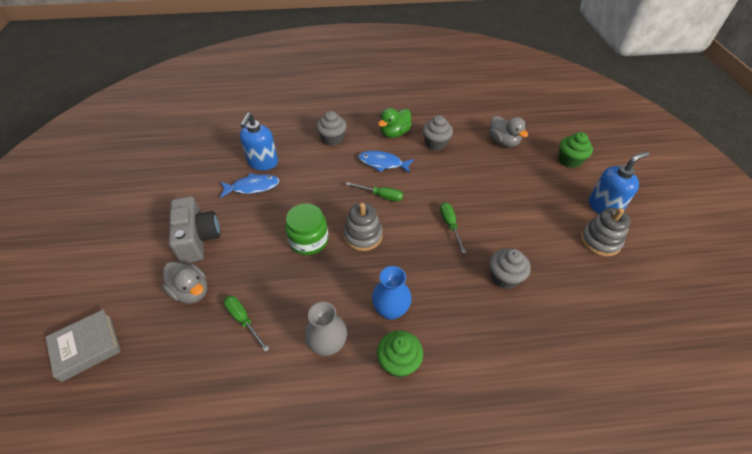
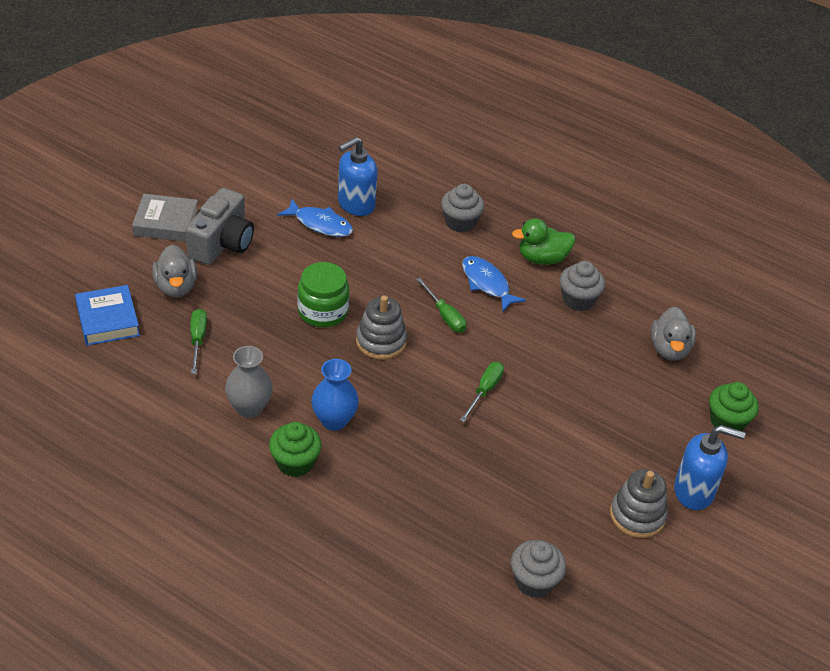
camera: 35 degrees right, 5 degrees down
(87, 347) = (61, 277): grey book -> grey book (166, 223)
(158, 355) = (108, 320): none -> blue book
(504, 277) = (480, 472): grey cupcake -> grey cupcake (534, 581)

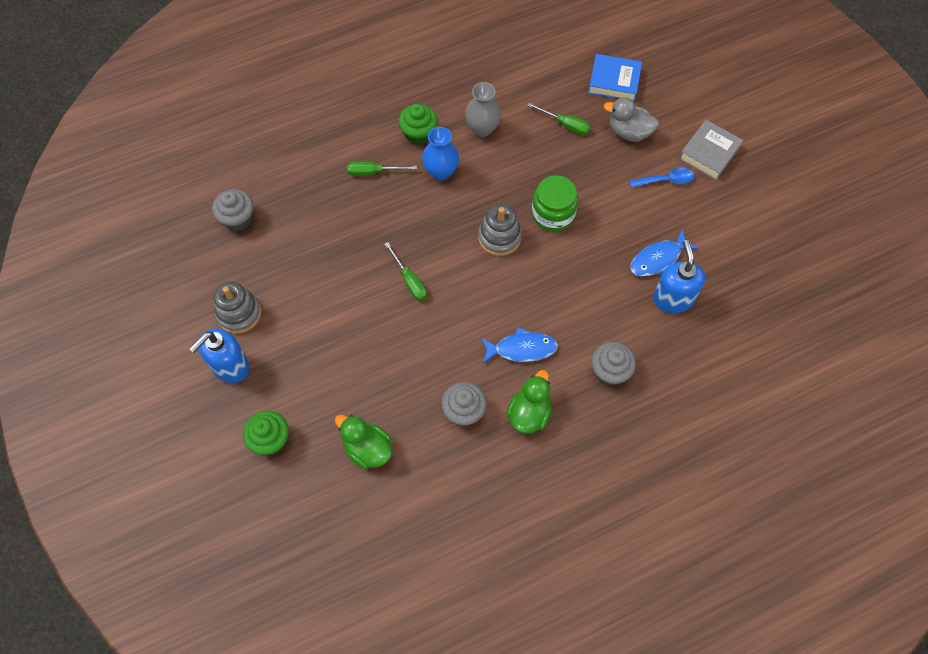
camera: 125 degrees right, 20 degrees up
(222, 243) = (666, 180): grey camera -> blue spoon
(445, 316) = (502, 296): green screwdriver -> green screwdriver (373, 172)
(669, 349) = (367, 449): grey duck -> green duck

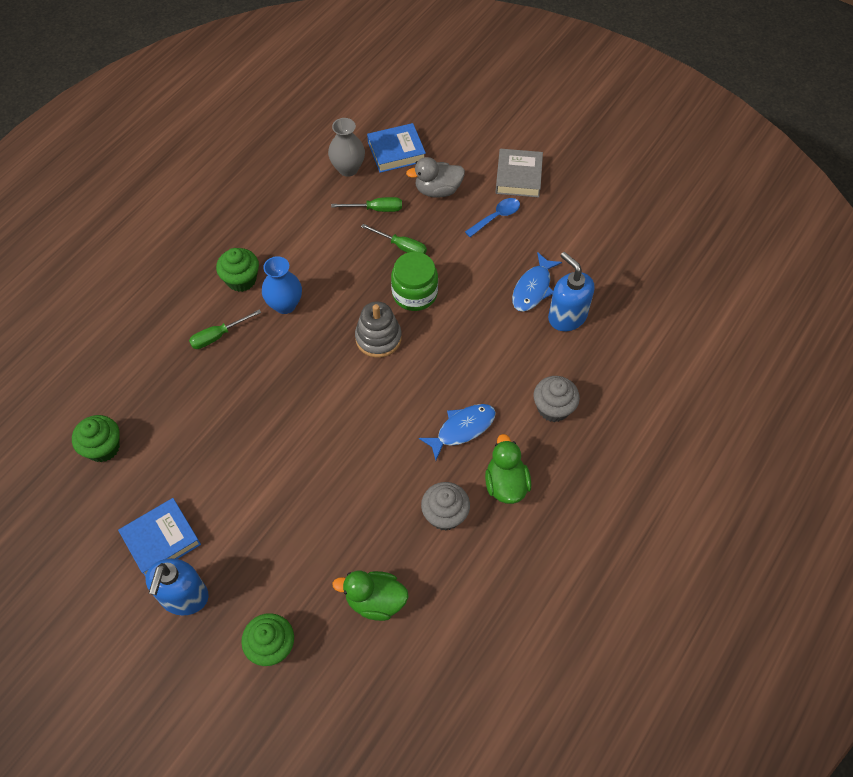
camera: 30 degrees left, 5 degrees down
(238, 219) = (103, 447): grey cupcake -> green cupcake
(239, 313) = (161, 540): grey stacking toy -> blue book
(409, 281) = (317, 420): green screwdriver -> green screwdriver (401, 246)
(482, 128) = (300, 247): grey vase -> grey vase (348, 169)

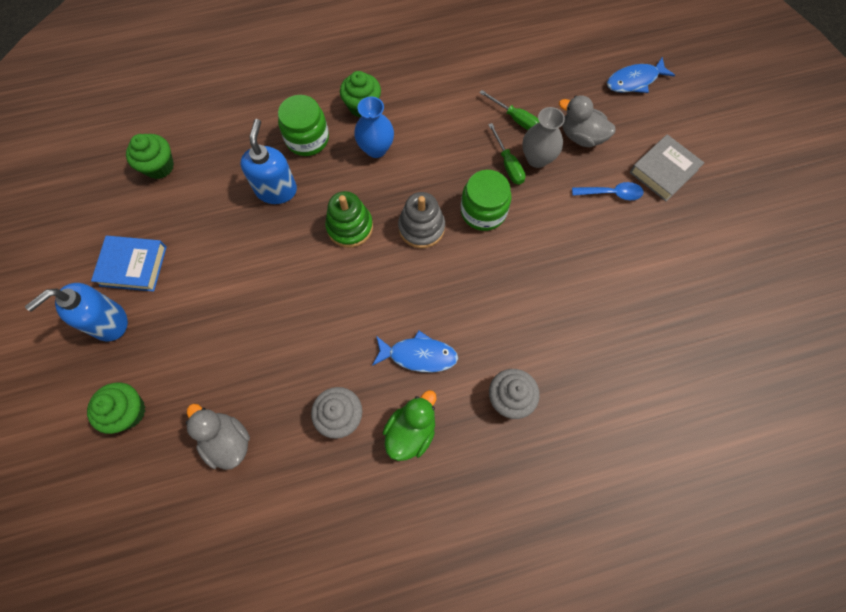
camera: 40 degrees right, 10 degrees up
(218, 336) = (307, 139): green screwdriver -> green jar
(320, 377) = (350, 227): none -> green stacking toy
(348, 169) = (523, 70): grey vase -> grey vase (537, 158)
(375, 601) = (227, 441): green duck -> grey duck
(396, 152) = (575, 81): blue book -> none
(533, 288) = (587, 279): blue fish -> blue fish (634, 81)
(567, 316) = (595, 326): blue soap dispenser -> blue soap dispenser (276, 190)

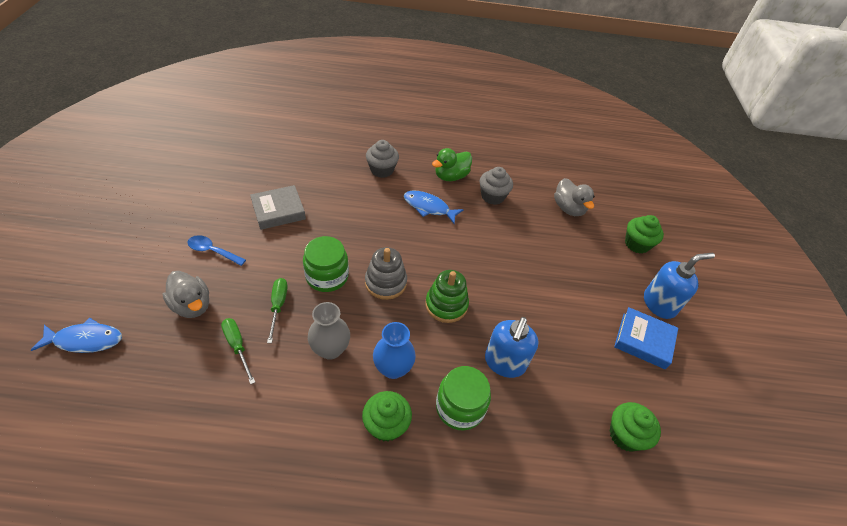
camera: 165 degrees left, 20 degrees down
(537, 158) = (248, 301): grey vase -> grey vase (330, 349)
(663, 171) = (154, 251): grey book -> grey book (278, 211)

